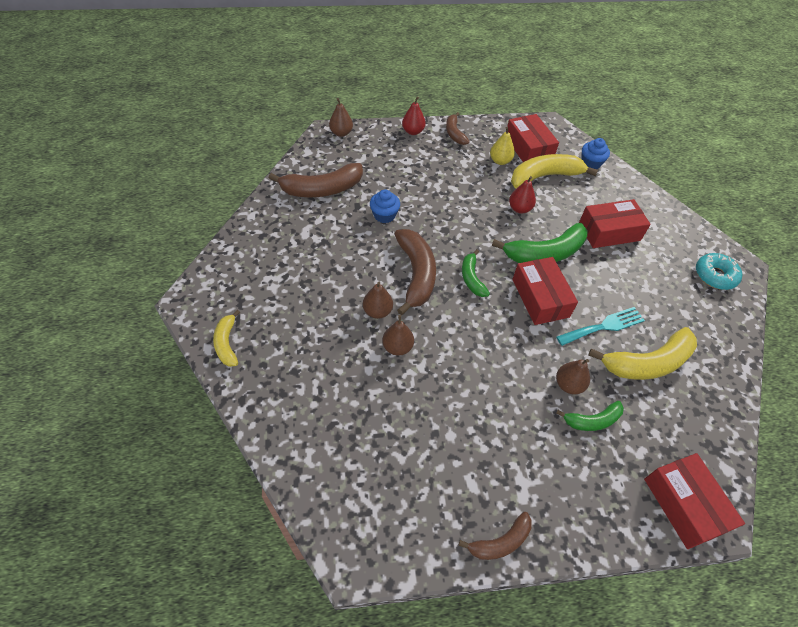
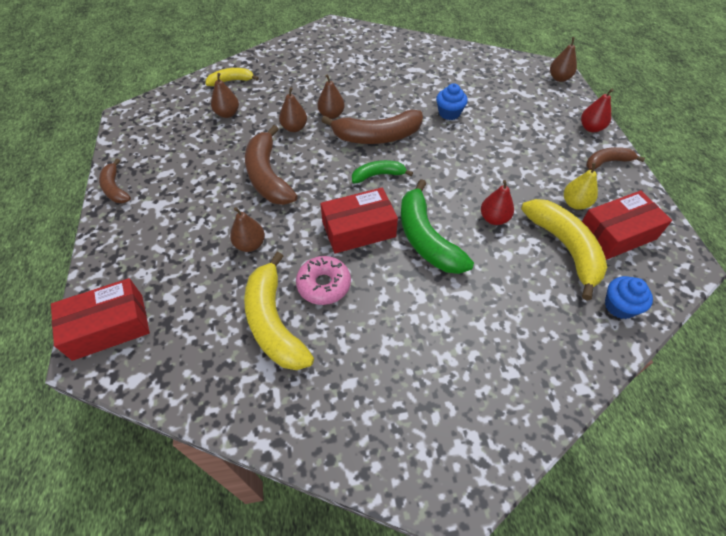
camera: 90 degrees right, 0 degrees up
(227, 343) = (297, 46): yellow banana -> yellow banana (231, 81)
(322, 189) = (471, 73): brown banana -> brown banana (268, 176)
(364, 420) = (227, 114): none -> brown pear
(592, 420) = (209, 260): green banana -> none
(603, 326) = (324, 285): turquoise fork -> pink donut
(609, 231) = (481, 311): red box -> none
(715, 275) = (425, 443): turquoise donut -> none

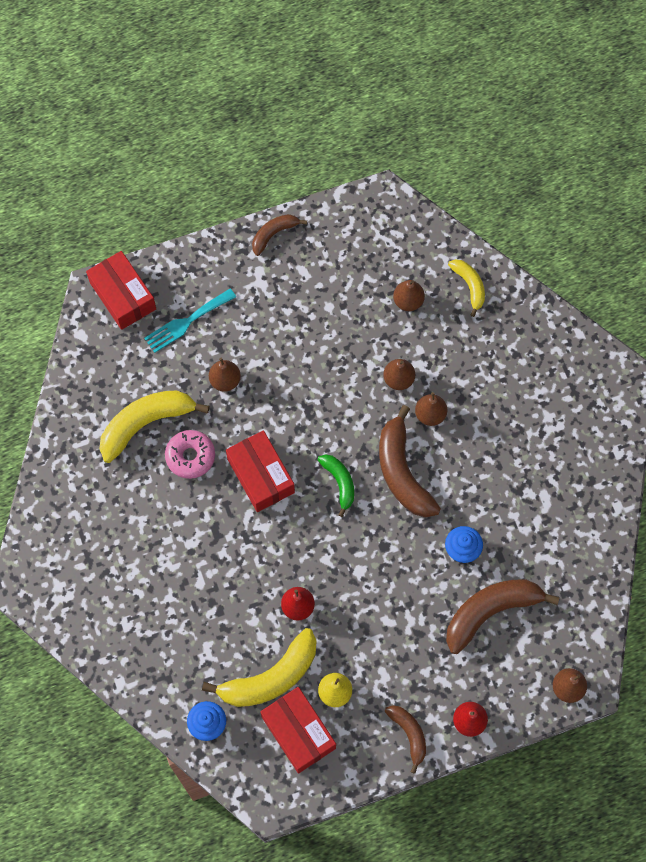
camera: 80 degrees right, 15 degrees up
(171, 269) = (187, 322): none -> turquoise fork
(268, 176) = (317, 372): brown banana -> brown banana (490, 612)
(426, 238) = (260, 541): green banana -> none

